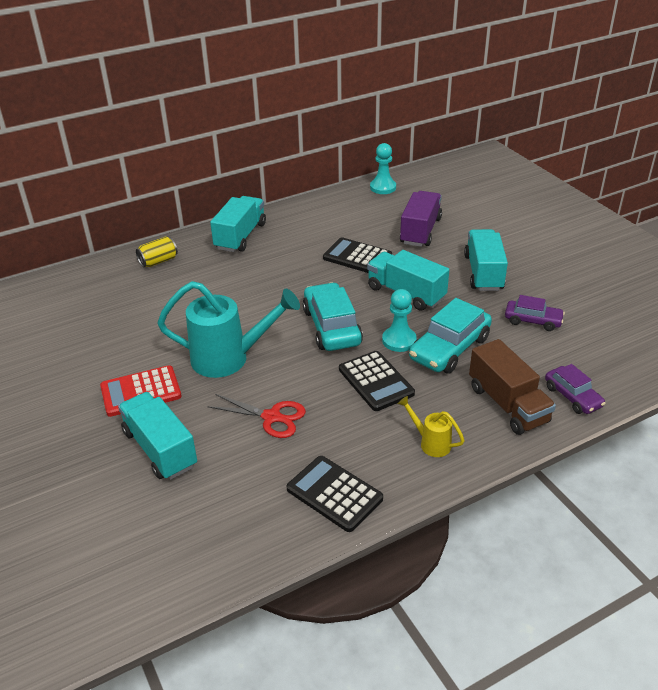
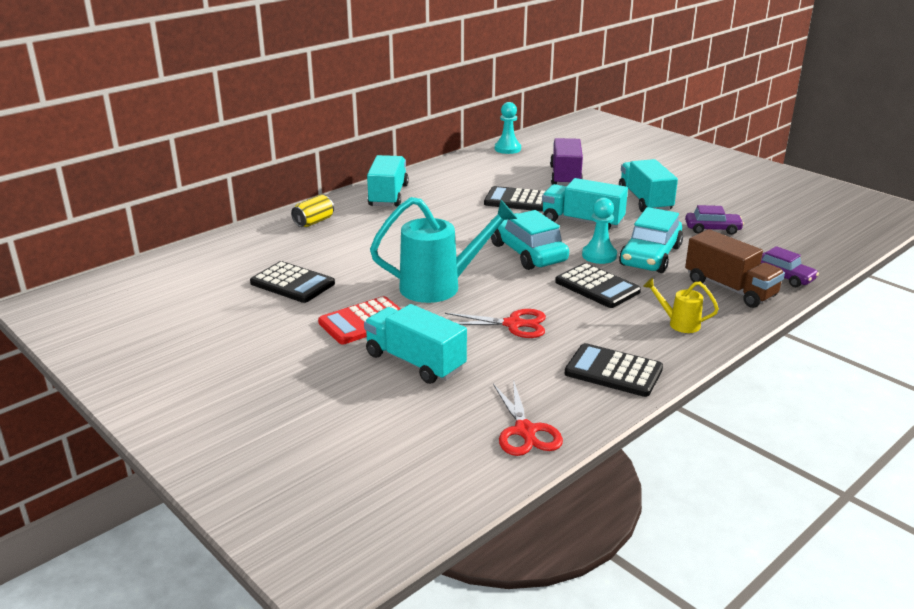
camera: 15 degrees left, 10 degrees down
(103, 335) = (292, 283): none -> black calculator
(214, 553) = (525, 431): none -> red scissors

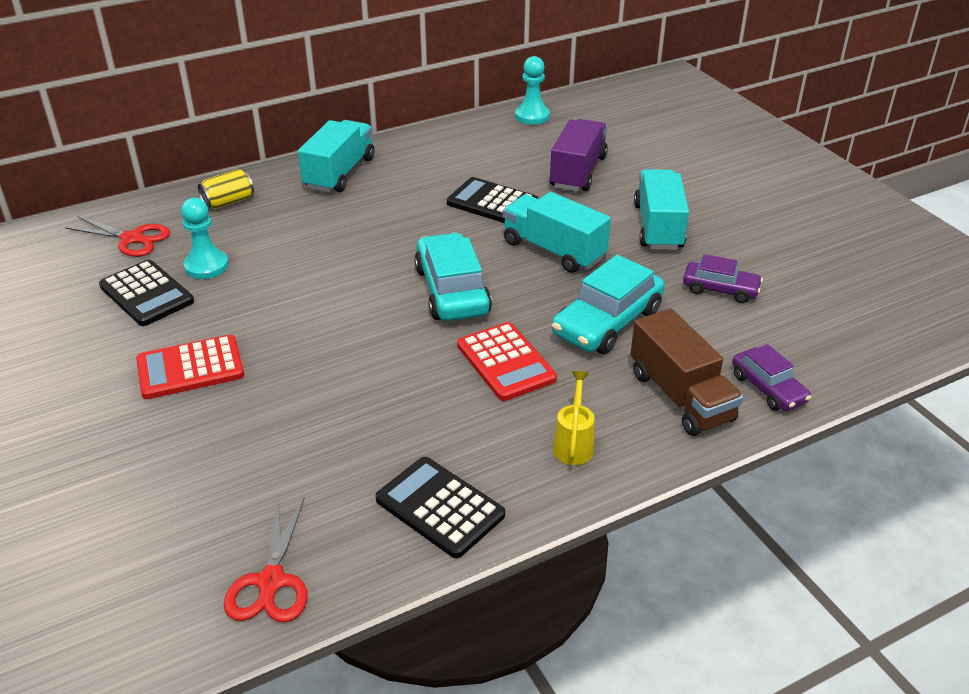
camera: 15 degrees right, 10 degrees up
(415, 362) = (210, 443): turquoise truck -> none
(441, 286) = (313, 328): turquoise watering can -> none
(513, 324) = (363, 405): red scissors -> red scissors (132, 239)
(597, 287) = (506, 362): black calculator -> red calculator
(599, 255) = (540, 310): turquoise pawn -> turquoise pawn (206, 266)
(678, 323) = (574, 444): yellow watering can -> yellow watering can turned 60 degrees clockwise

